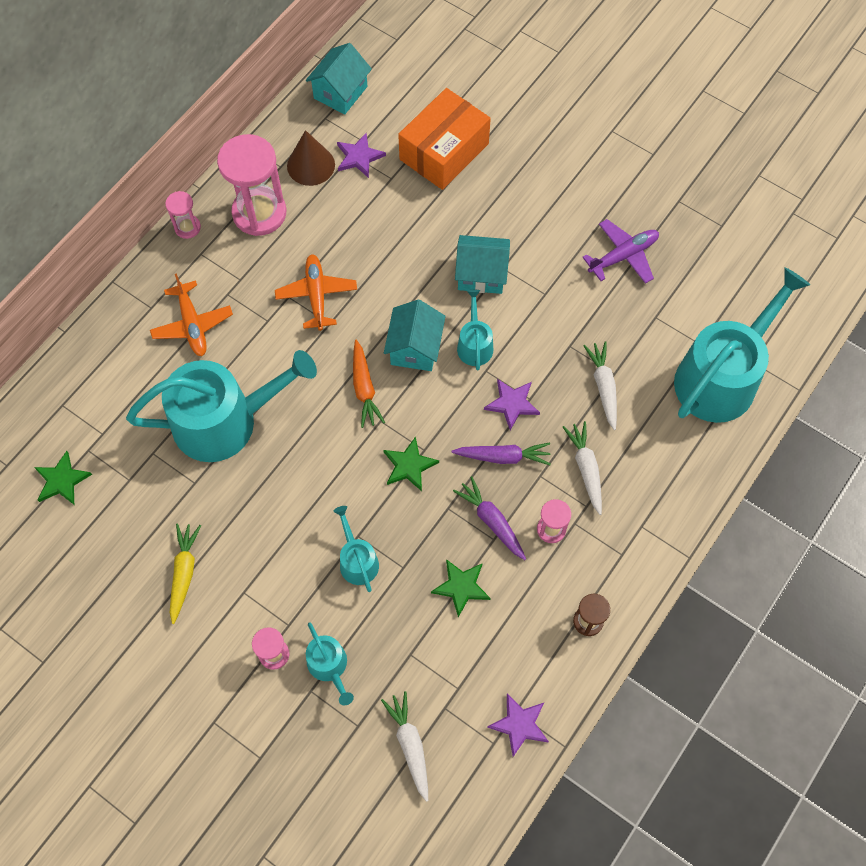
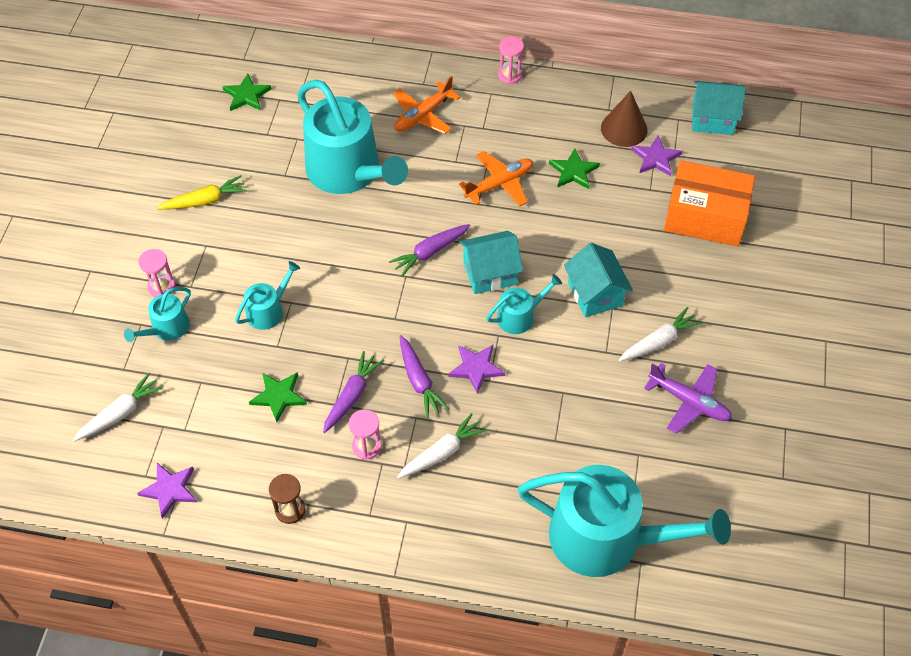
camera: 65 degrees right, 10 degrees down
(259, 213) = (554, 114): pink hourglass -> none
(364, 388) = (430, 252): orange carrot -> purple carrot
(409, 465) = (374, 313): green star -> green star (573, 171)
(603, 387) = (535, 436): white carrot -> white carrot (659, 341)

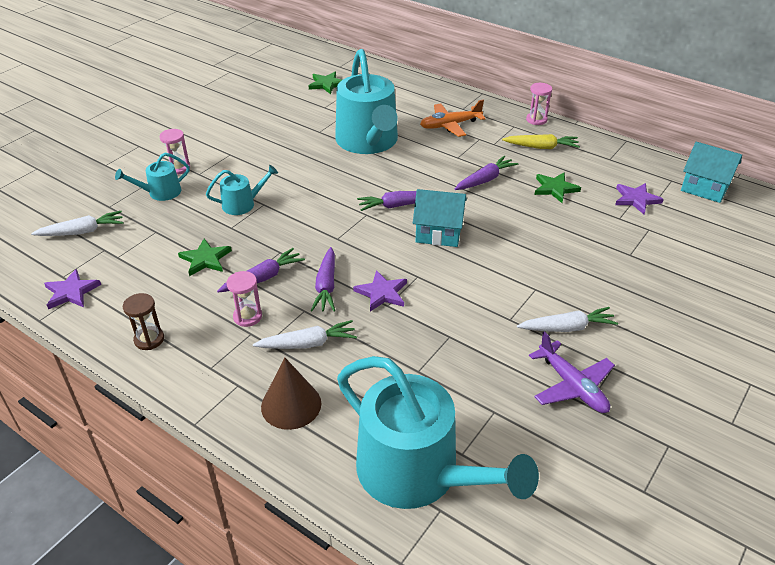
camera: 25 degrees right, 15 degrees down
(205, 200) = (251, 130): yellow carrot -> yellow carrot (541, 147)
(499, 184) = (485, 180): orange plane -> purple carrot
(519, 316) = (445, 269): turquoise watering can -> none
(595, 294) = (525, 274): turquoise house -> none
(624, 129) = (617, 174): brown cone -> brown cone (291, 405)
(705, 216) = (663, 250): orange box -> none

